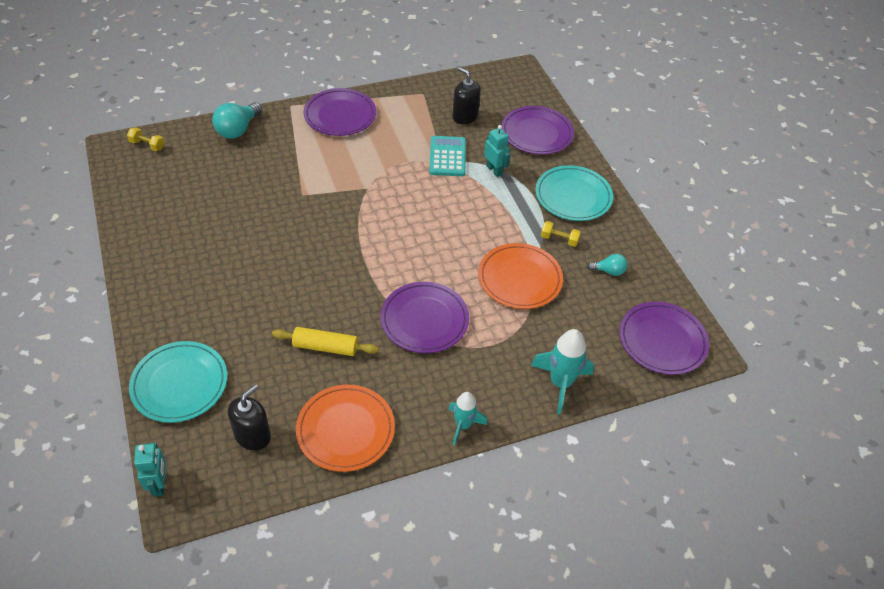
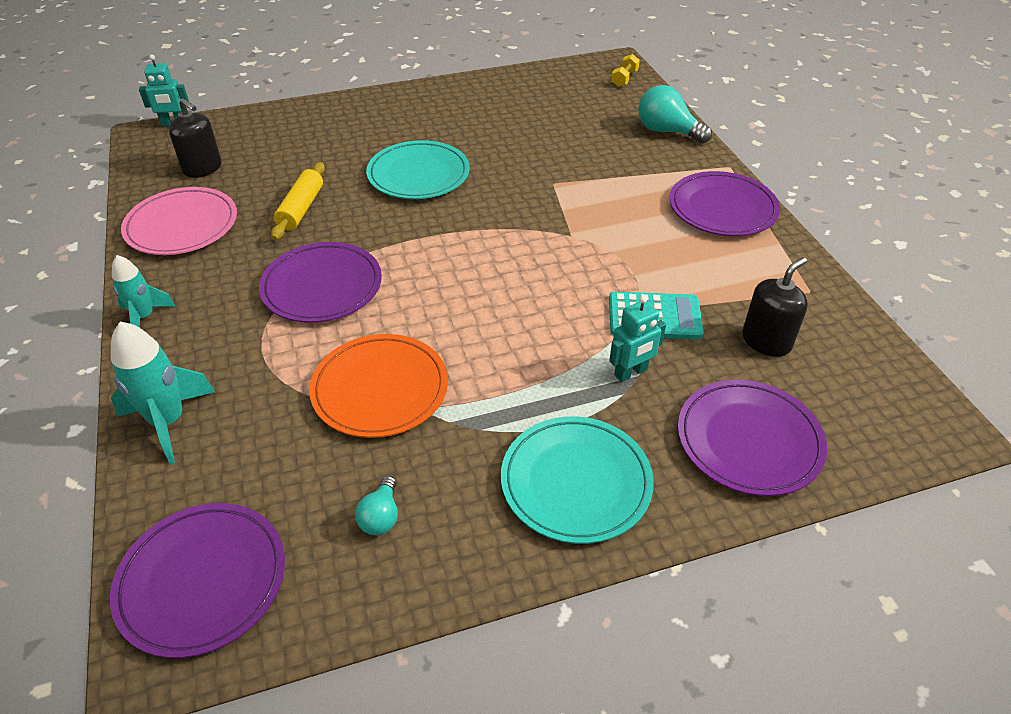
camera: 95 degrees right, 5 degrees down
(180, 384) = (282, 125): turquoise plate -> turquoise plate (418, 175)
(345, 430) = (182, 226): orange plate -> pink plate
(559, 239) = (463, 449): yellow dumbbell -> none

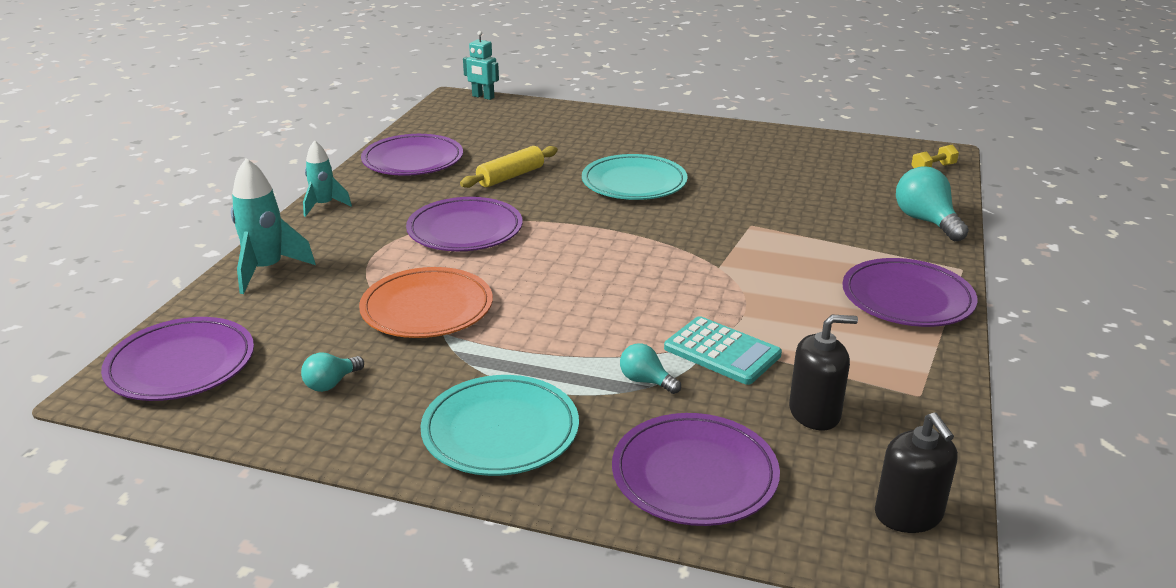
camera: 35 degrees right, 15 degrees down
(182, 226) = (413, 160): pink plate -> purple plate
(203, 168) = (470, 130): black soap dispenser -> black soap dispenser (908, 514)
(631, 373) = (646, 381): turquoise robot -> turquoise light bulb

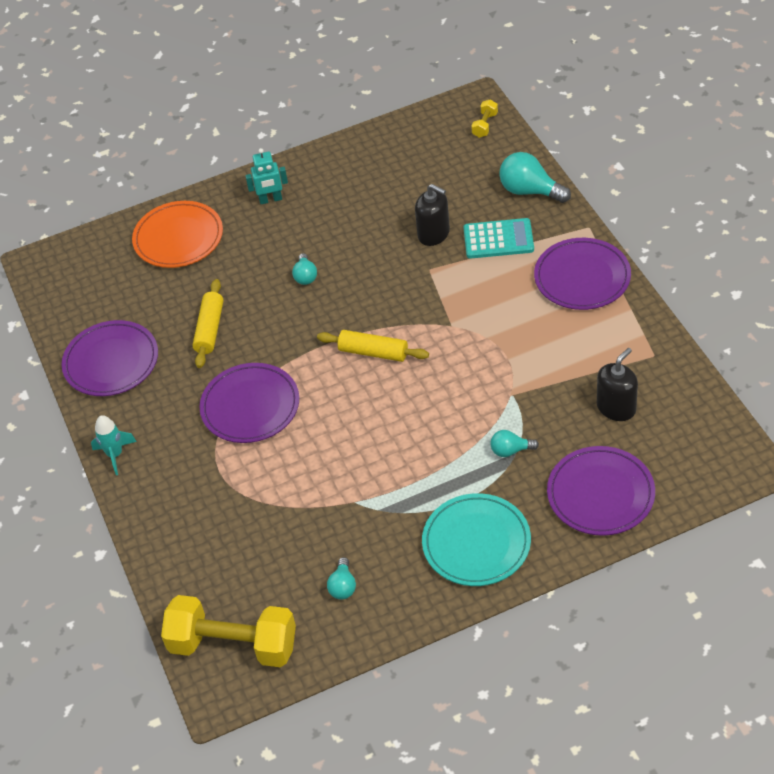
camera: 35 degrees left, 20 degrees up
(181, 365) = (233, 645): purple plate -> yellow dumbbell
(267, 270) = (168, 539): turquoise rocket -> none
(427, 308) = (320, 491): orange plate -> orange plate (178, 238)
(483, 97) = (59, 246): turquoise robot -> turquoise robot (270, 200)
(619, 249) = (373, 352): none -> yellow rolling pin
(634, 183) = (305, 276): turquoise plate -> turquoise light bulb
(722, 351) = (526, 397): turquoise calculator -> turquoise calculator (498, 239)
(908, 514) = (715, 442): black soap dispenser -> black soap dispenser (434, 234)

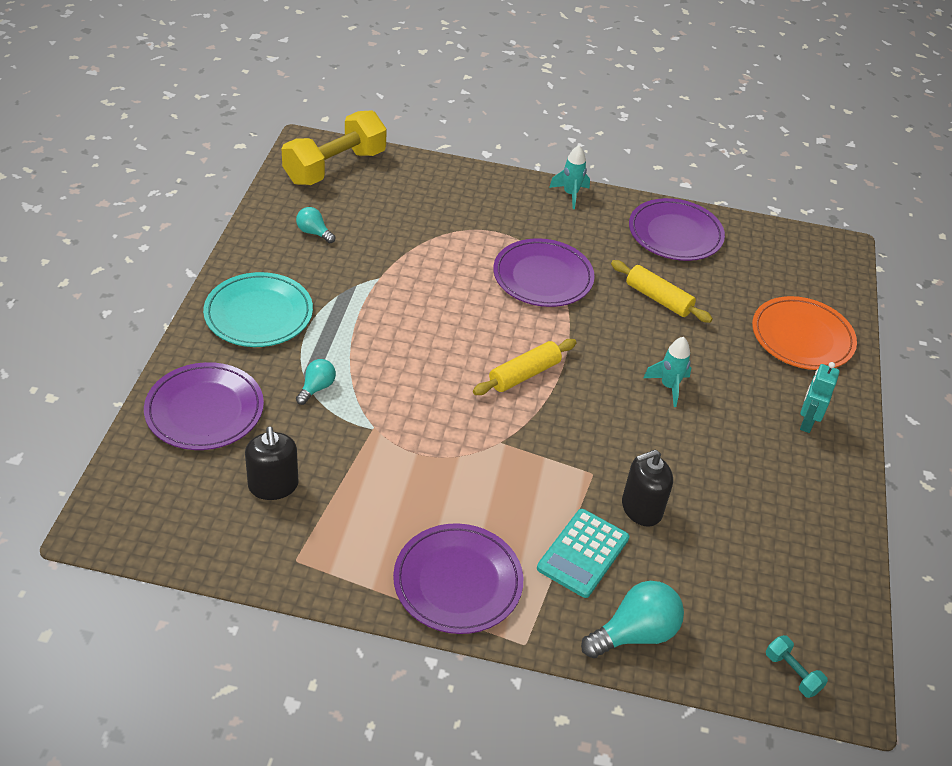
camera: 115 degrees right, 5 degrees down
(305, 276) = (669, 386): turquoise light bulb -> turquoise rocket
(485, 125) = (792, 673): yellow dumbbell -> turquoise dumbbell

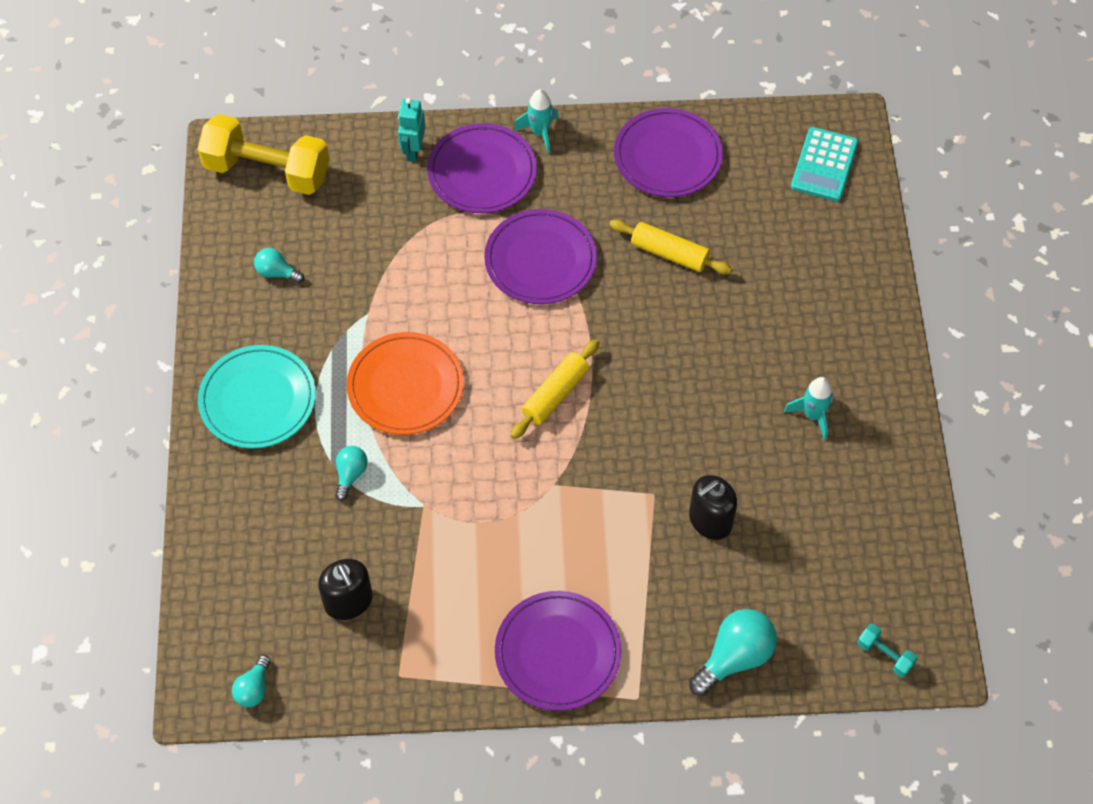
camera: 10 degrees left, 15 degrees up
(153, 534) = (254, 689): none -> turquoise light bulb
(205, 410) = (248, 535): purple plate -> purple plate (482, 172)
(335, 167) = (267, 171): yellow dumbbell -> yellow dumbbell turned 75 degrees clockwise
(583, 553) = (666, 587): turquoise calculator -> turquoise calculator (824, 165)
(669, 386) = (705, 366): turquoise rocket -> turquoise rocket (813, 415)
(802, 337) = (828, 260): orange plate -> orange plate (405, 386)
(807, 422) = (851, 368): turquoise robot -> turquoise robot (413, 150)

